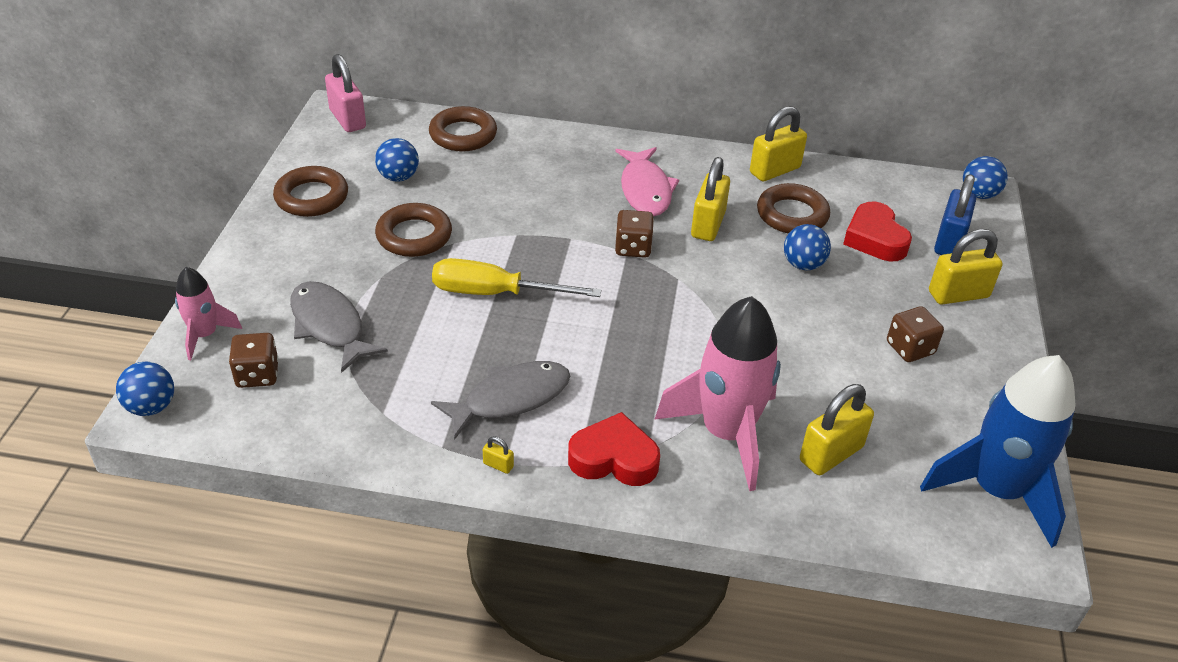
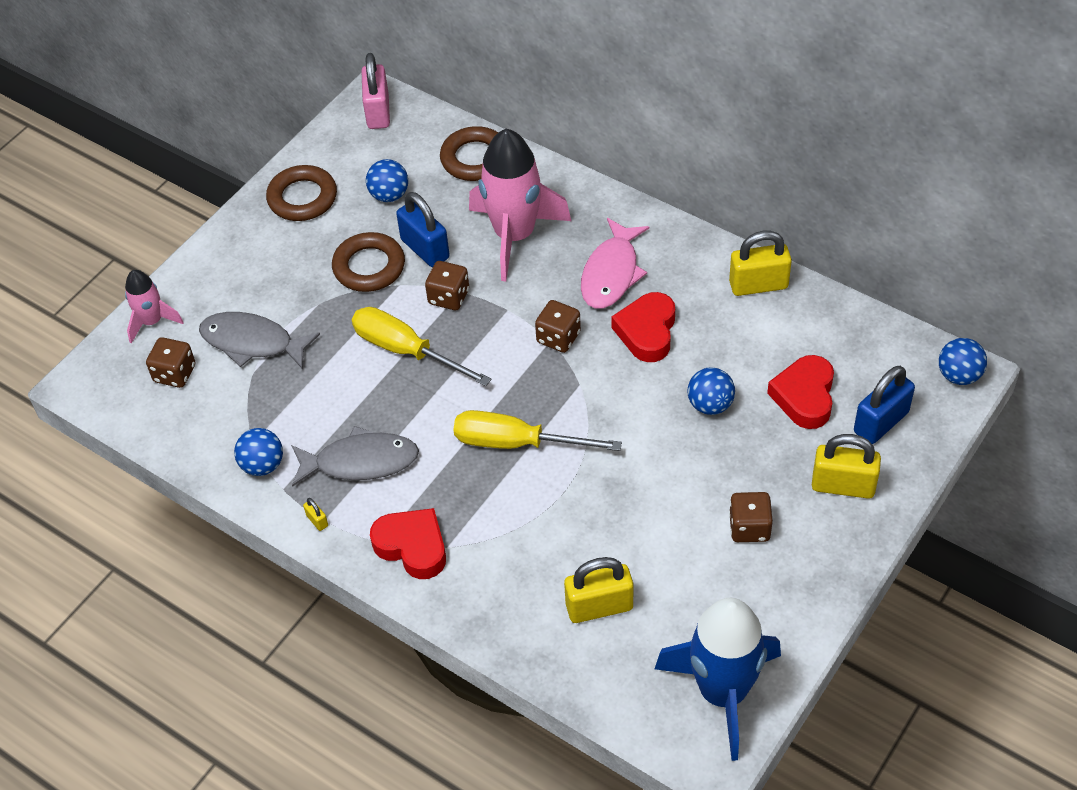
camera: 30 degrees right, 10 degrees up
(151, 407) = (85, 378): blue ball -> blue ball (262, 465)
(329, 326) = (252, 342): grey fish -> grey fish turned 60 degrees counterclockwise
(460, 210) = (425, 249): none -> blue padlock
(508, 241) = (449, 297): none -> brown dice
(654, 340) = (517, 443): none -> yellow screwdriver
(708, 225) = (647, 332): yellow padlock -> red heart
(726, 433) = (521, 556): pink rocket -> pink rocket (515, 236)
(792, 215) = (739, 344): brown ring -> none

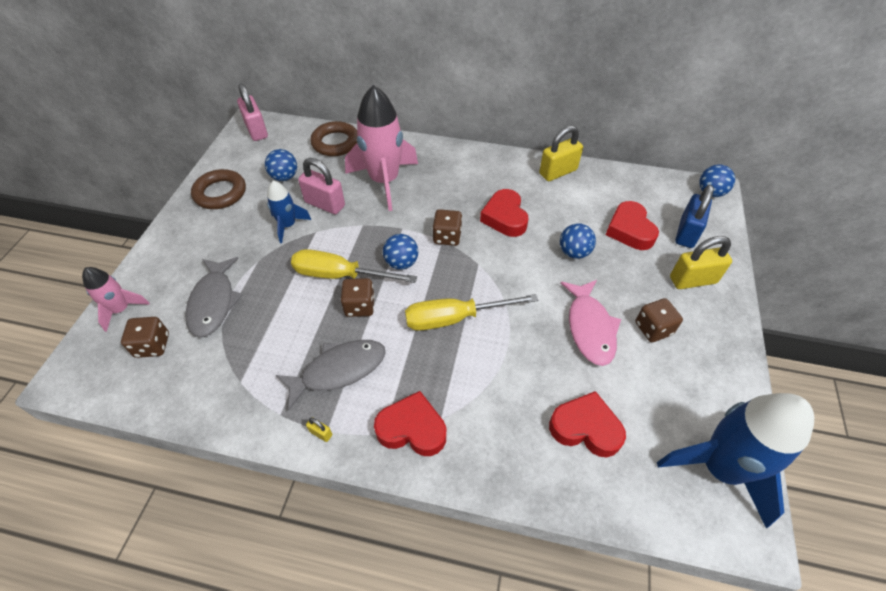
camera: 25 degrees left, 0 degrees up
(252, 342) = (213, 302): grey fish -> grey fish turned 90 degrees counterclockwise
(262, 465) = (255, 399): blue ball -> blue ball (401, 263)
(369, 267) = (288, 225): brown ring -> blue rocket
(425, 249) = (325, 204): blue padlock -> pink padlock
(449, 297) = (356, 230): brown dice -> brown dice (359, 306)
(599, 606) = (585, 428): yellow padlock -> red heart
(611, 273) = (461, 188): pink fish -> pink fish (590, 328)

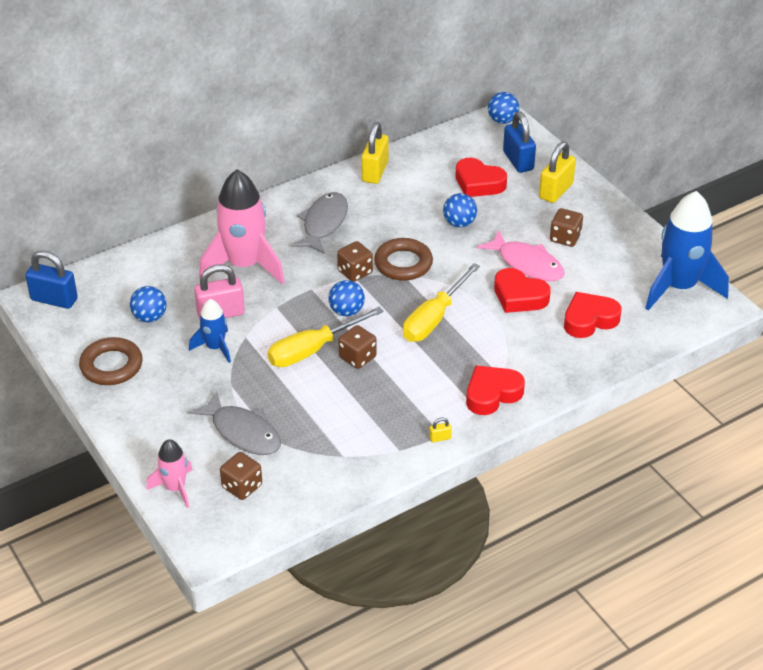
camera: 45 degrees left, 10 degrees down
(256, 130) = (54, 299): pink padlock -> blue padlock
(335, 143) = (151, 263): brown ring -> brown ring (403, 264)
(339, 370) = (400, 401): grey fish -> grey fish (323, 223)
(505, 217) = (379, 231): red heart -> red heart (519, 296)

